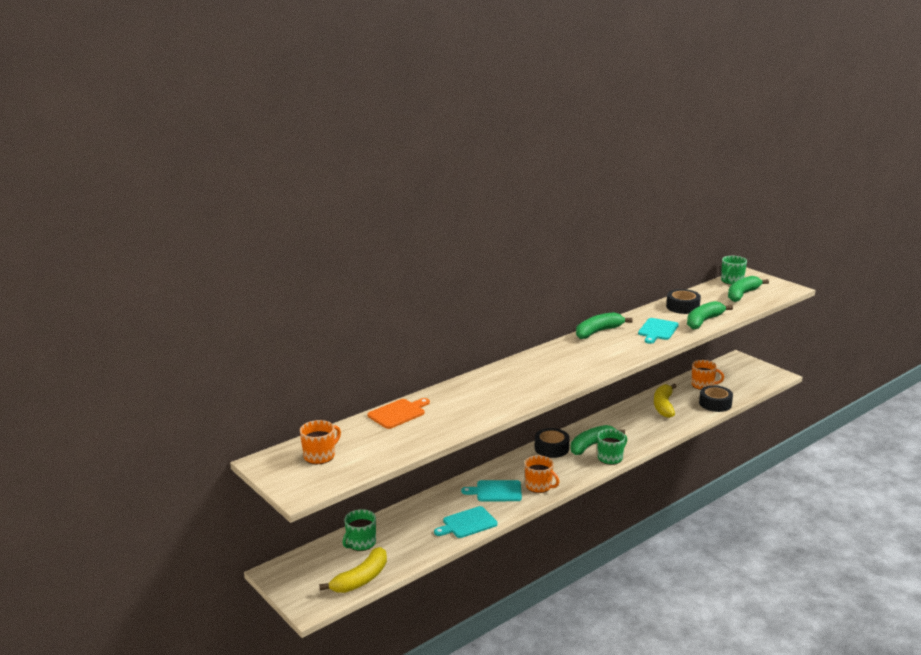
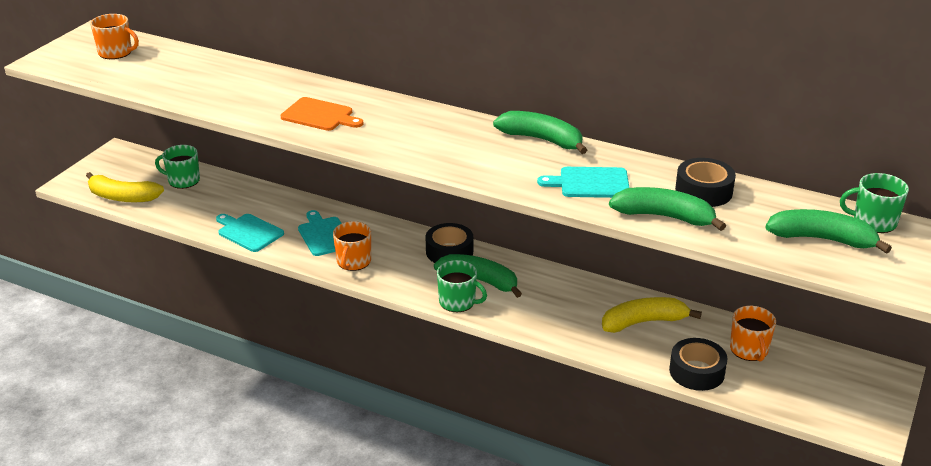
camera: 65 degrees right, 10 degrees up
(398, 413) = (224, 67): orange cutting board -> orange cutting board (320, 115)

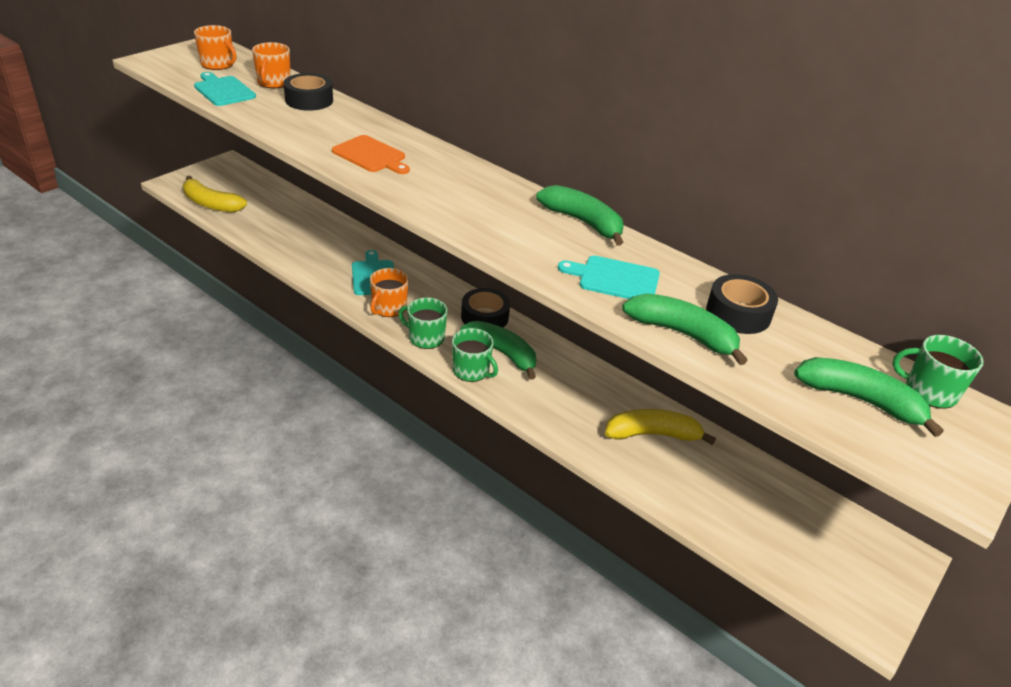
camera: 10 degrees right, 5 degrees up
(183, 180) = (271, 199): green mug -> green mug (425, 337)
(248, 232) = (305, 259): turquoise cutting board -> turquoise cutting board (223, 90)
(696, 372) = (690, 504): black tape -> black tape (309, 100)
(749, 350) = (756, 492): orange mug -> orange mug (274, 82)

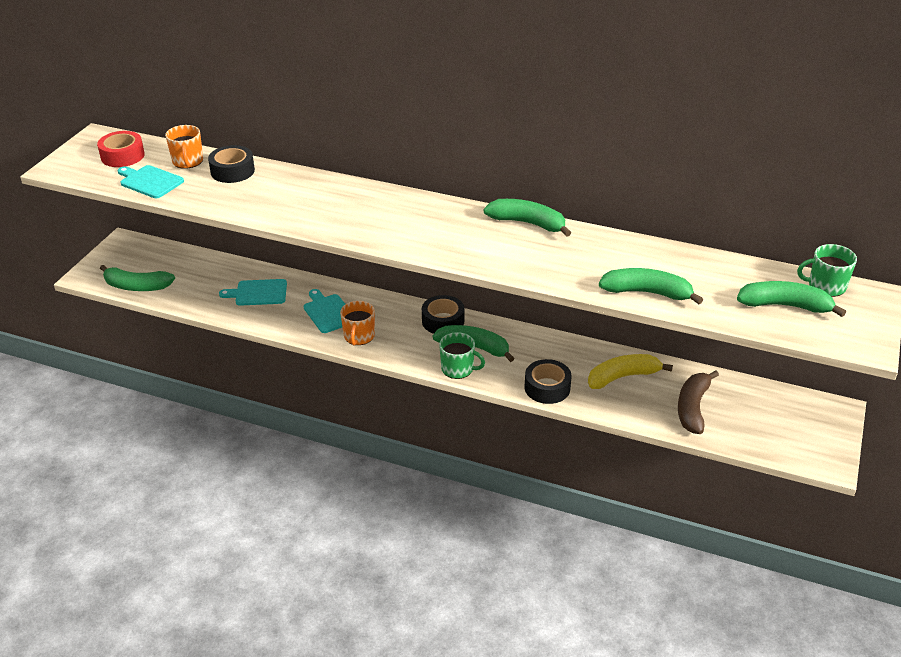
camera: 15 degrees left, 0 degrees up
(211, 204) = (137, 286): yellow banana -> green banana
(218, 64) = (122, 156): orange mug -> red tape
(371, 155) = (324, 210): orange cutting board -> none
(425, 337) = (405, 353): green mug -> none
(615, 279) = (577, 264): turquoise cutting board -> turquoise cutting board (258, 293)
(720, 496) = (693, 408): none -> brown banana
(738, 313) = (677, 265): black tape -> black tape (547, 388)

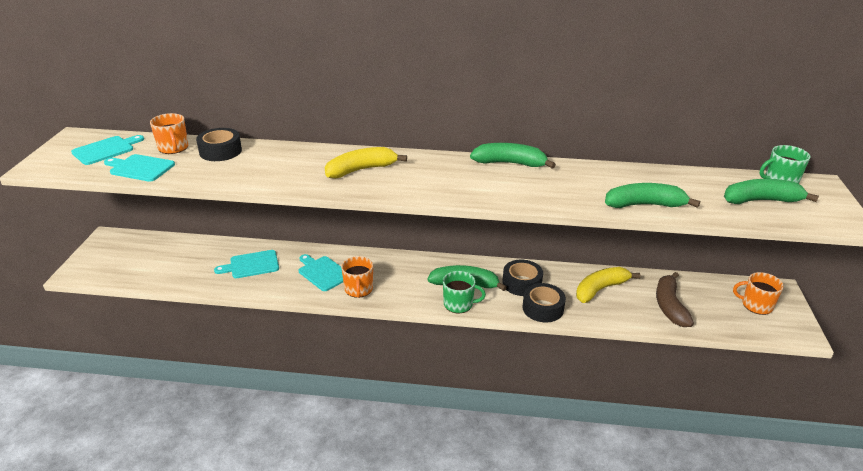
camera: 15 degrees left, 5 degrees down
(122, 156) = (106, 150): red tape -> turquoise cutting board
(137, 286) = (130, 275): green banana -> none
(366, 211) = (361, 170): none -> yellow banana
(443, 321) = (428, 266): black tape -> black tape (522, 283)
(796, 423) = (756, 305): none -> orange mug

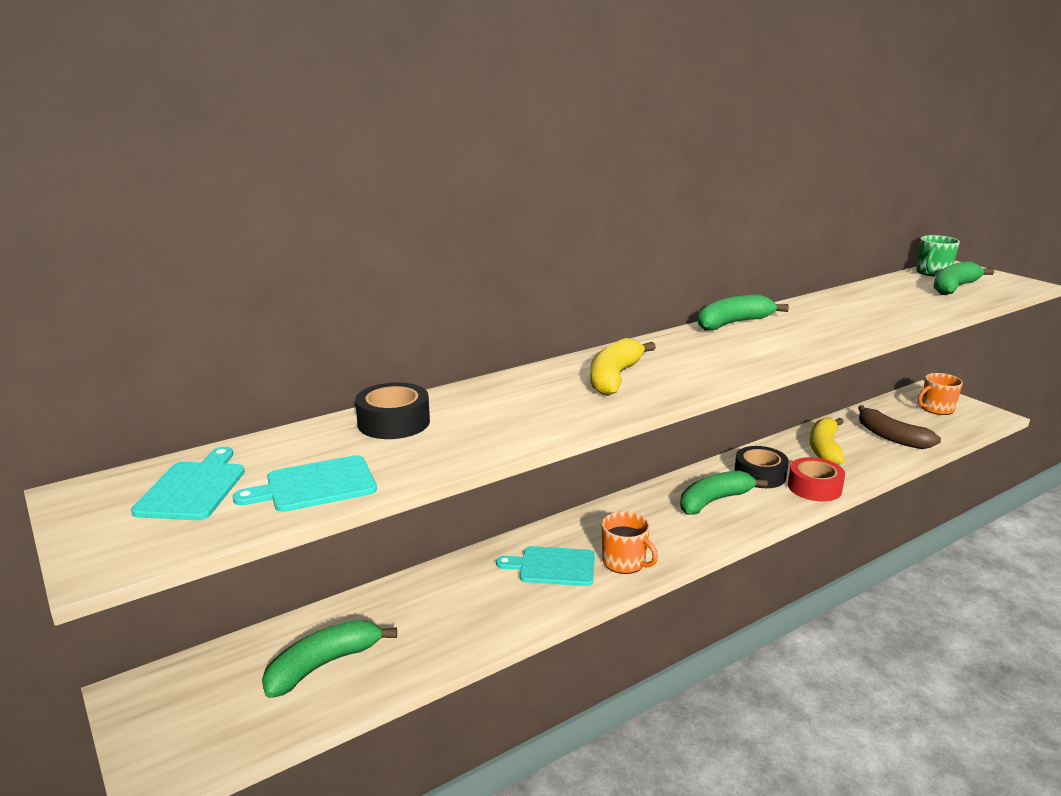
camera: 40 degrees left, 10 degrees down
(173, 148) = (311, 444): orange mug -> none
(251, 265) = (447, 606): turquoise cutting board -> none
(459, 304) = (744, 522): green mug -> none
(543, 308) = (814, 487): black tape -> red tape
(644, 205) = (901, 317): green banana -> green banana (323, 665)

